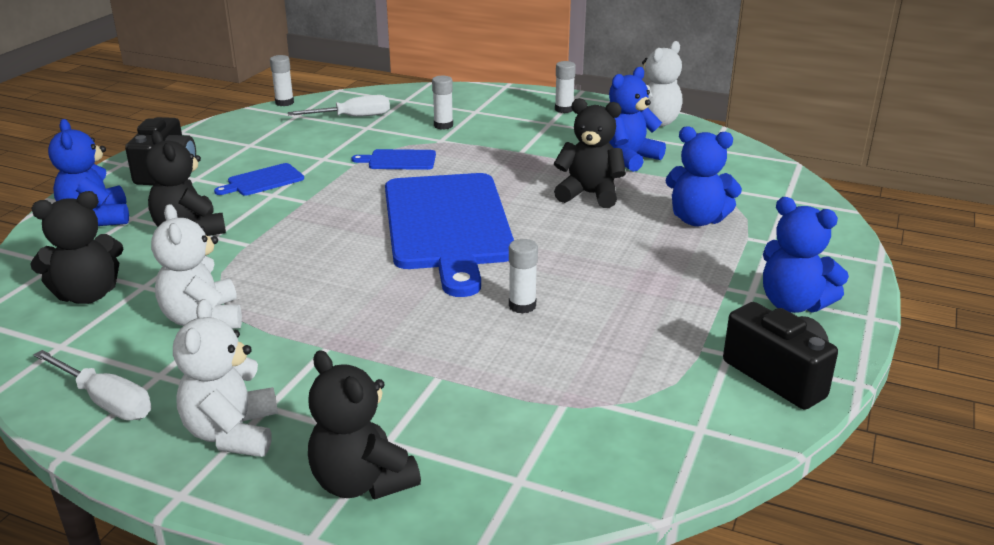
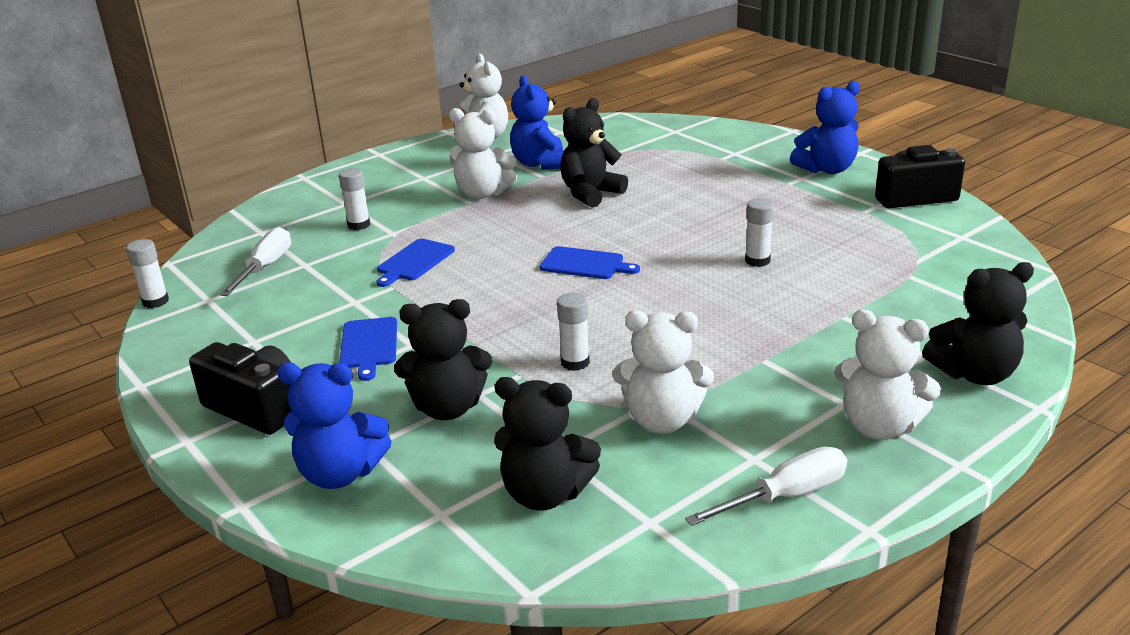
camera: 60 degrees left, 0 degrees up
(88, 295) = (545, 494): black teddy bear -> black teddy bear turned 105 degrees clockwise
(448, 225) = (585, 264): blue cutting board -> blue cutting board, size x0.40
(543, 152) = (482, 193): none -> white teddy bear
(564, 109) = (401, 165): white glue stick -> white glue stick (575, 362)
(697, 220) = (677, 167): blue teddy bear -> none

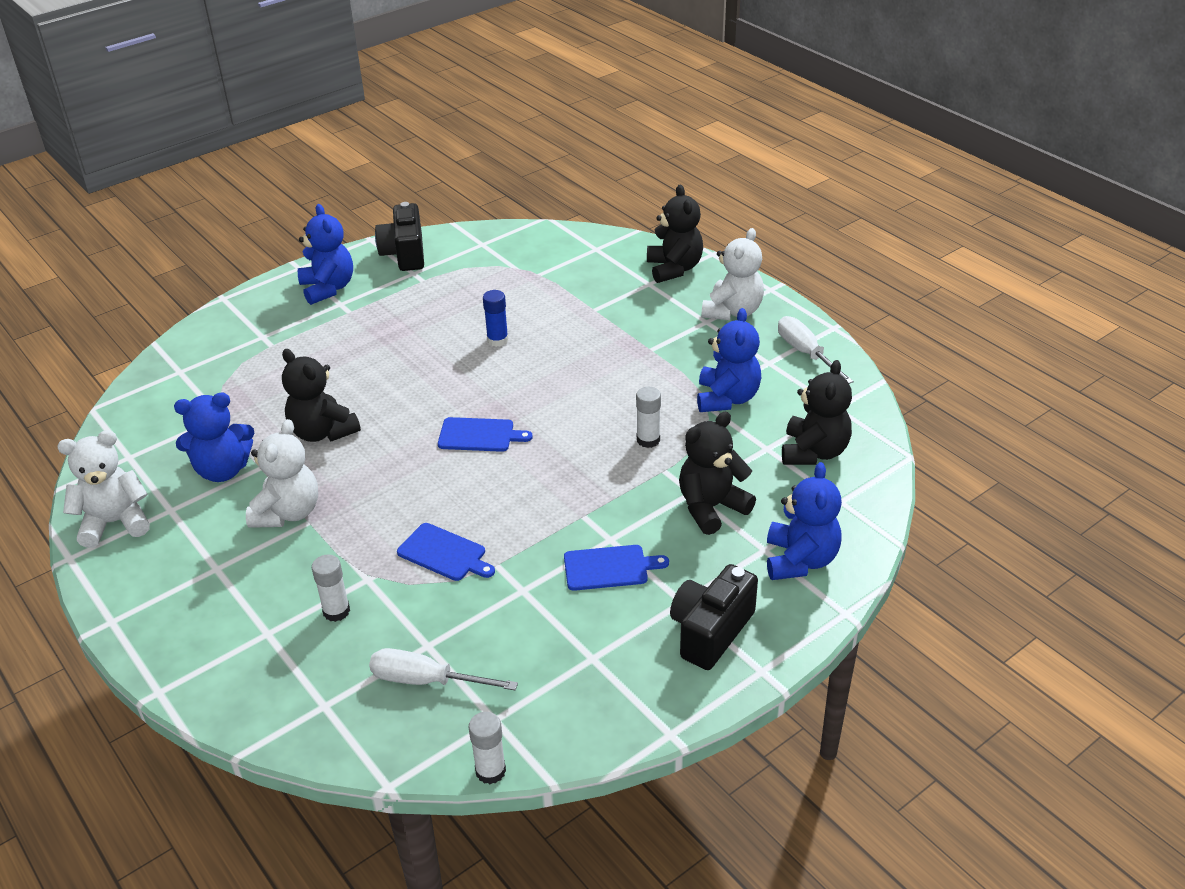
camera: 90 degrees left, 10 degrees up
(447, 408) = (711, 507): black teddy bear -> black teddy bear turned 120 degrees counterclockwise
(585, 264) = (479, 435): blue cutting board -> blue cutting board turned 75 degrees clockwise
(662, 420) = (727, 398): white teddy bear -> blue teddy bear
(757, 261) = (497, 340): white glue stick -> blue glue stick

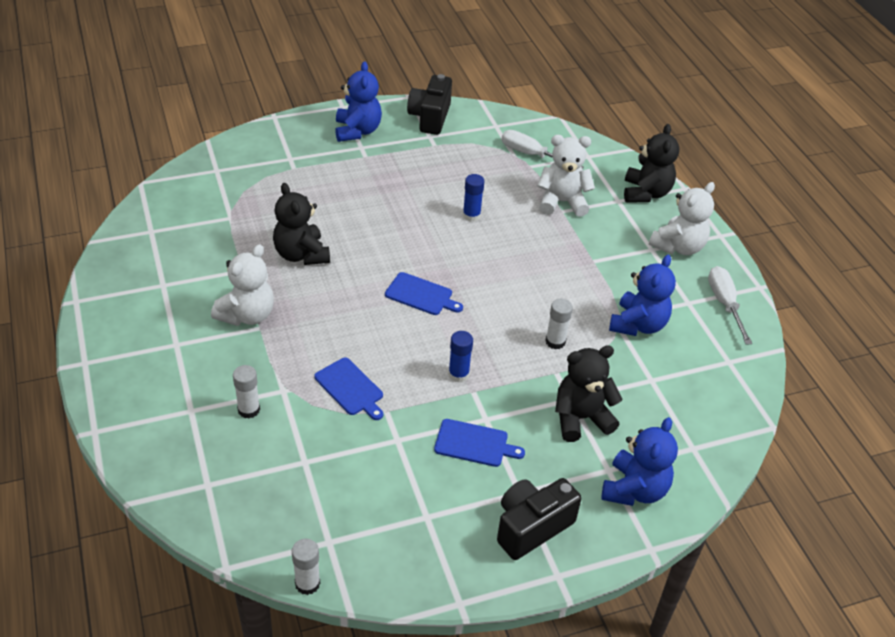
camera: 15 degrees right, 5 degrees up
(115, 522) = (119, 282): white teddy bear -> white teddy bear (562, 202)
(223, 470) = (214, 264): blue teddy bear -> none
(426, 681) = (291, 491): white screwdriver -> white screwdriver (531, 155)
(559, 503) = (458, 374): none -> blue glue stick
(814, 452) = (690, 396): black teddy bear -> none

